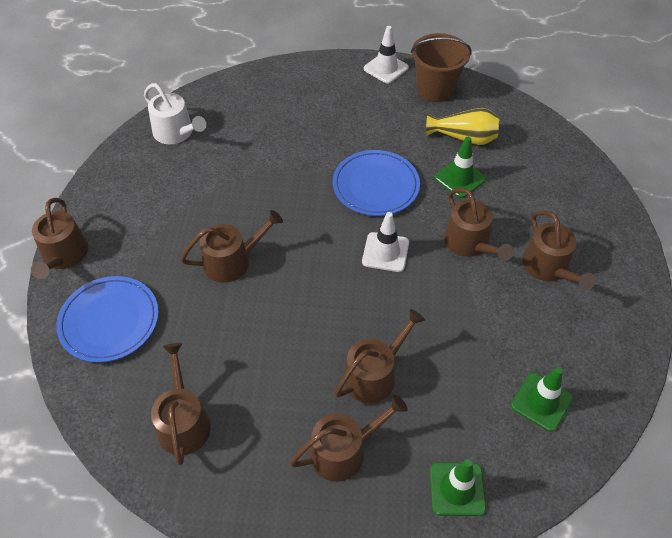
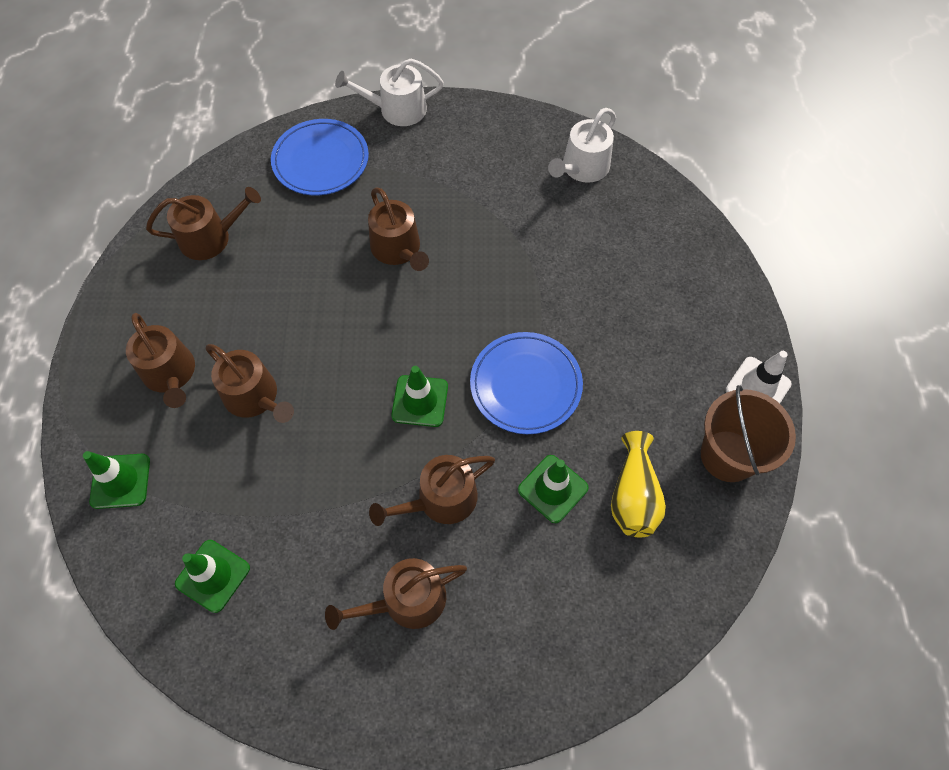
camera: 85 degrees right, 10 degrees up
(64, 256) = (396, 109): brown watering can -> white watering can
(385, 252) = (420, 401): white traffic cone -> green traffic cone

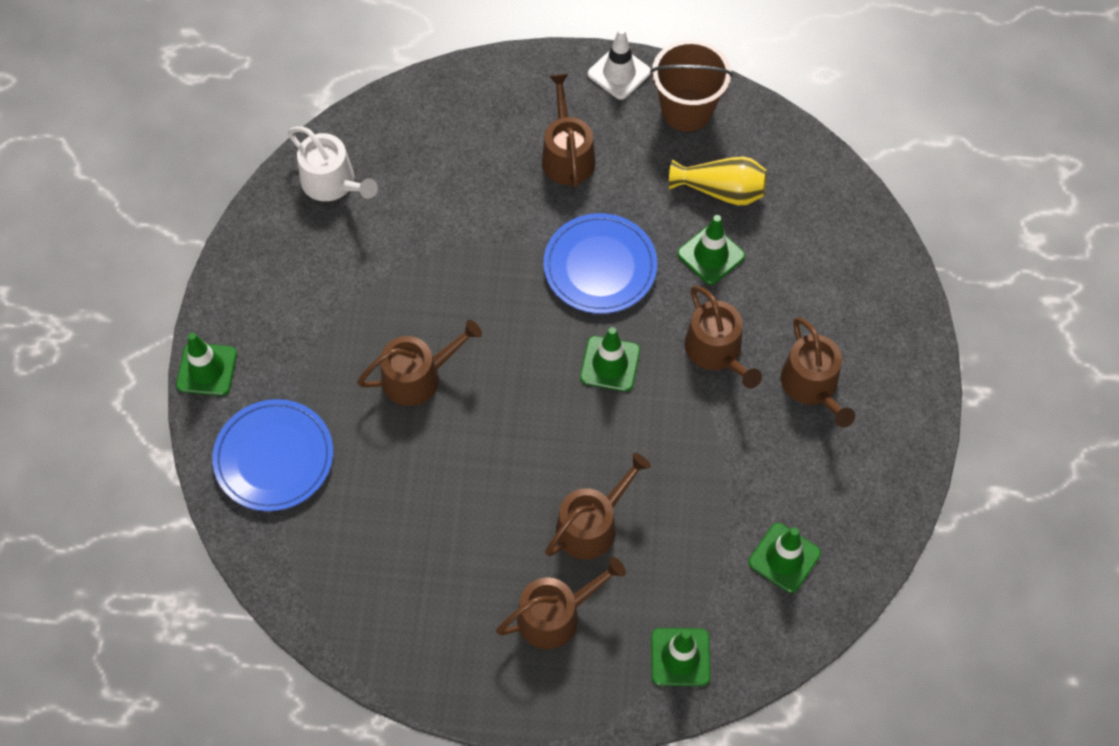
camera: 85 degrees left, 0 degrees up
(211, 237) = (373, 581): brown watering can -> brown watering can (567, 155)
(396, 109) = (207, 369): white watering can -> green traffic cone

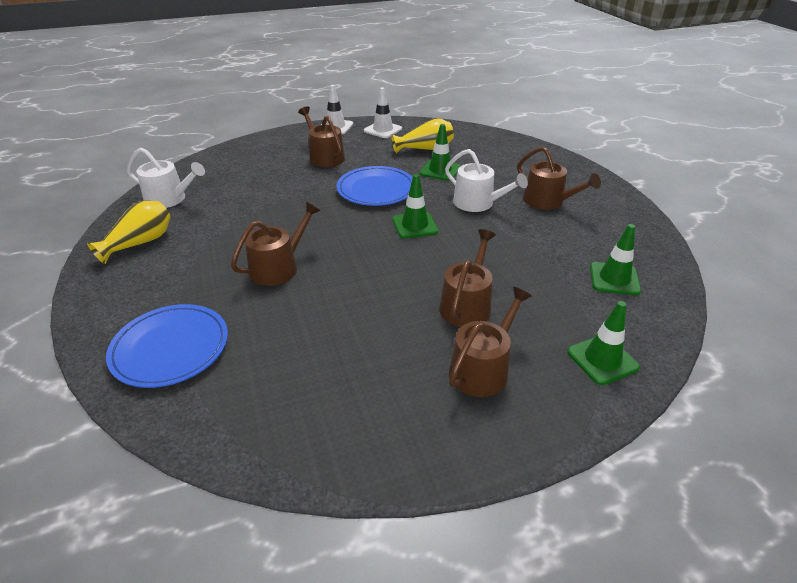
camera: 25 degrees left, 25 degrees down
(207, 369) = (89, 312): green traffic cone -> none
(279, 266) = (140, 243): none -> yellow vase
(687, 110) = (383, 130): brown bucket -> white traffic cone
(717, 352) = (478, 203): brown watering can -> white watering can

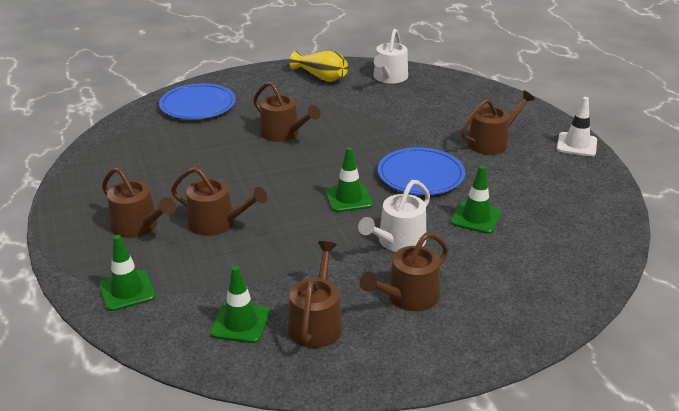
camera: 90 degrees right, 5 degrees down
(383, 130) = (582, 177): white traffic cone -> none
(425, 149) = (534, 208): yellow vase -> none
(595, 240) = (316, 322): none -> brown watering can

